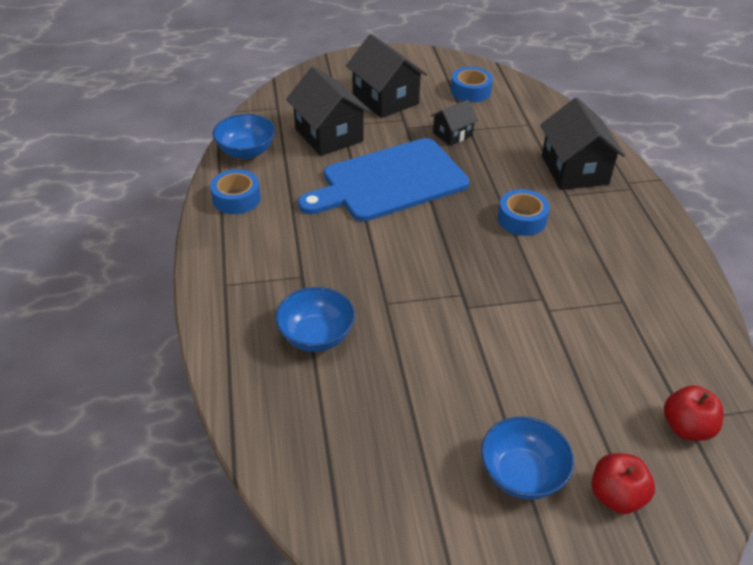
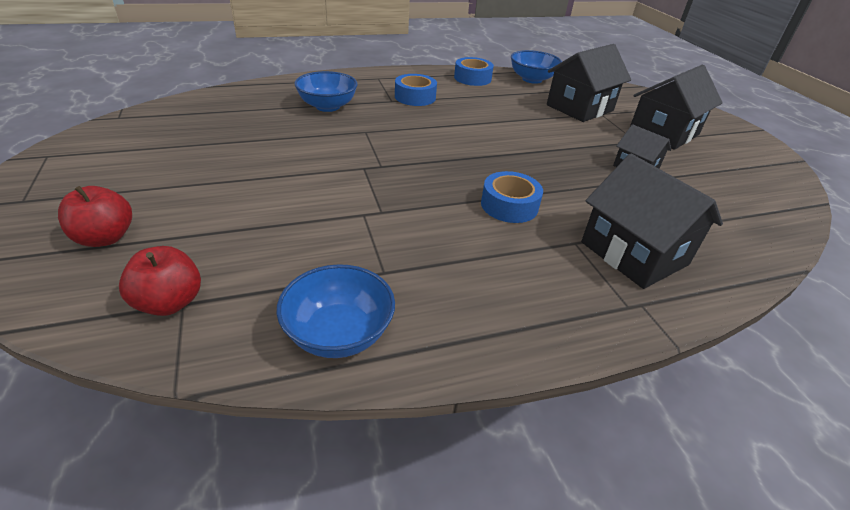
camera: 80 degrees right, 5 degrees down
(389, 181) = (530, 133): blue cutting board -> none
(470, 91) = (735, 182): blue tape -> blue tape (415, 97)
(522, 474) = (158, 187): blue bowl -> blue bowl (339, 333)
(574, 170) = (634, 253): black house -> black house turned 75 degrees clockwise

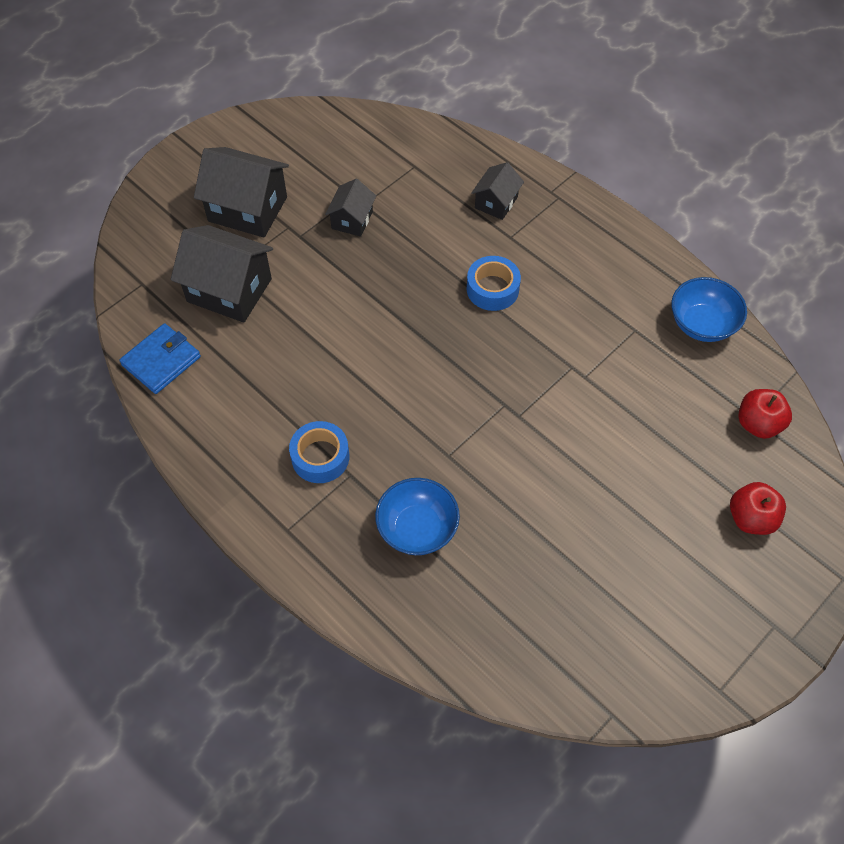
camera: 115 degrees left, 20 degrees up
(472, 78) = (206, 425): blue tape -> none
(532, 79) = (161, 361): blue bowl -> blue wallet
(634, 253) = (496, 202): black house -> black house, size x0.56

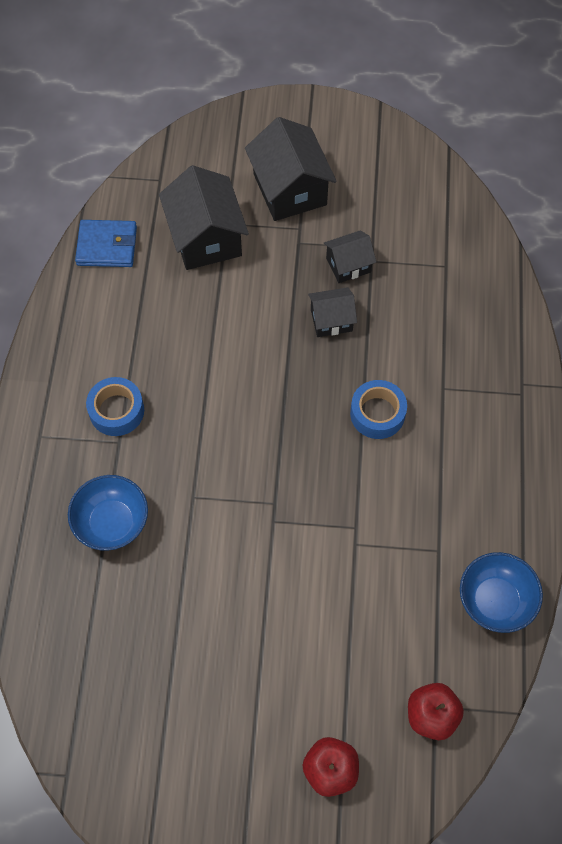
camera: 50 degrees right, 5 degrees up
(496, 202) = (468, 352): black house -> black house (331, 320)

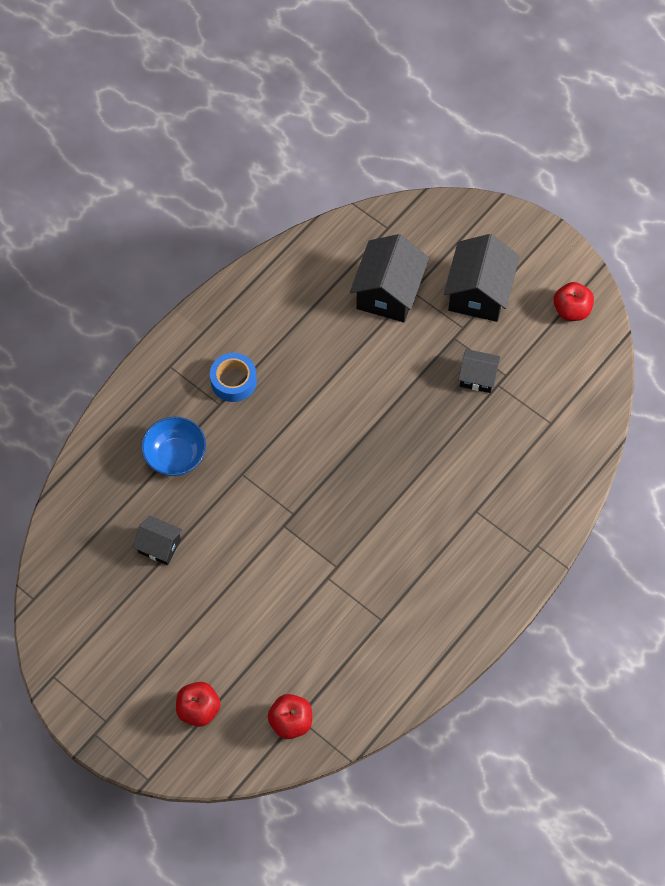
camera: 35 degrees right, 0 degrees up
(107, 246) = (313, 256): blue wallet -> none
(331, 320) = (433, 410): black house -> black house (159, 546)
(377, 414) = (413, 498): blue tape -> none
(384, 157) = (571, 310): none -> red apple
(495, 600) = (394, 678): blue bowl -> none

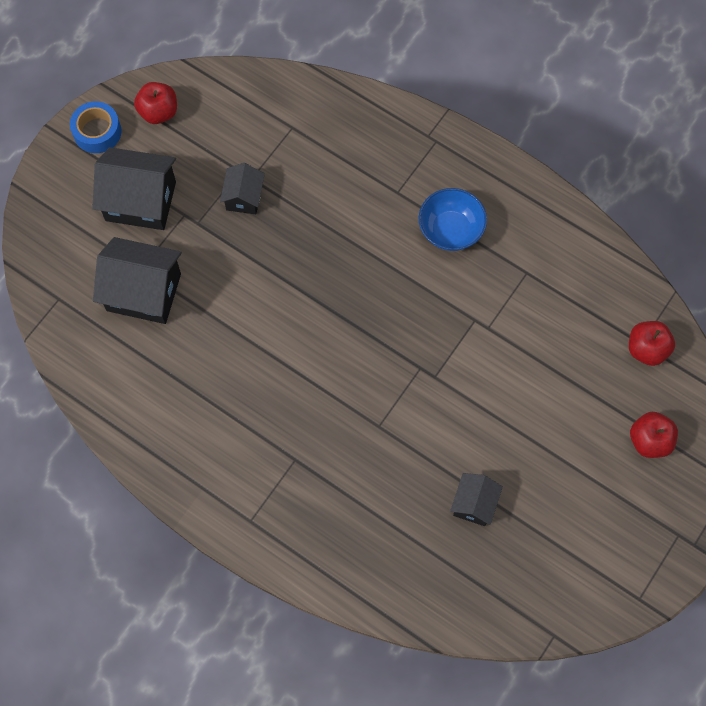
camera: 95 degrees left, 5 degrees up
(175, 456) = (364, 500): blue bowl -> blue bowl (450, 230)
(233, 381) = (265, 447): blue tape -> blue tape (97, 132)

